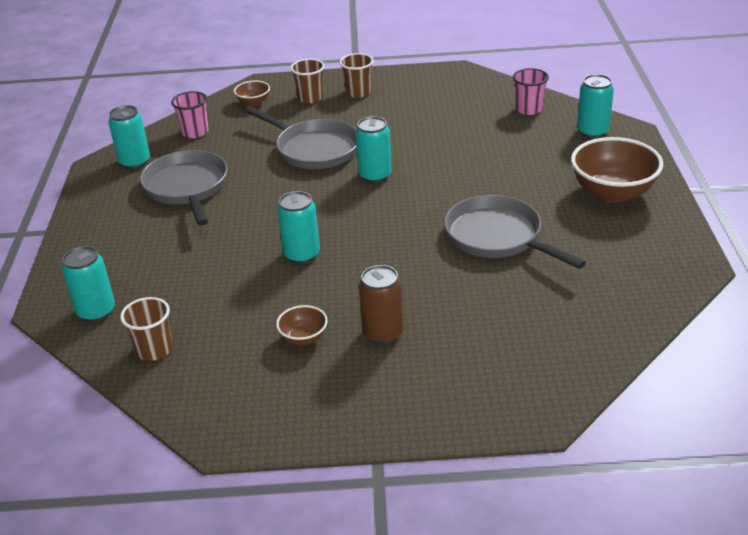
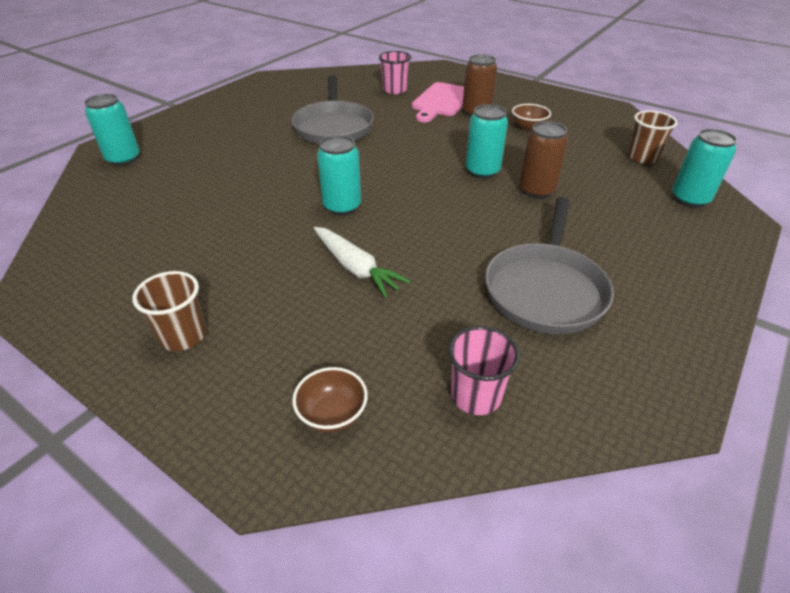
camera: 145 degrees left, 5 degrees up
(135, 162) = (603, 379): turquoise can -> none
(239, 257) = (536, 190): none -> brown can
(310, 98) = (249, 367): brown cup -> none
(314, 149) = (356, 268): grey pan -> white carrot
(444, 333) = (441, 101): none -> pink cutting board
(529, 109) = (106, 203): pink cup -> pink cup (395, 90)
(613, 192) = (218, 119): brown bowl -> none

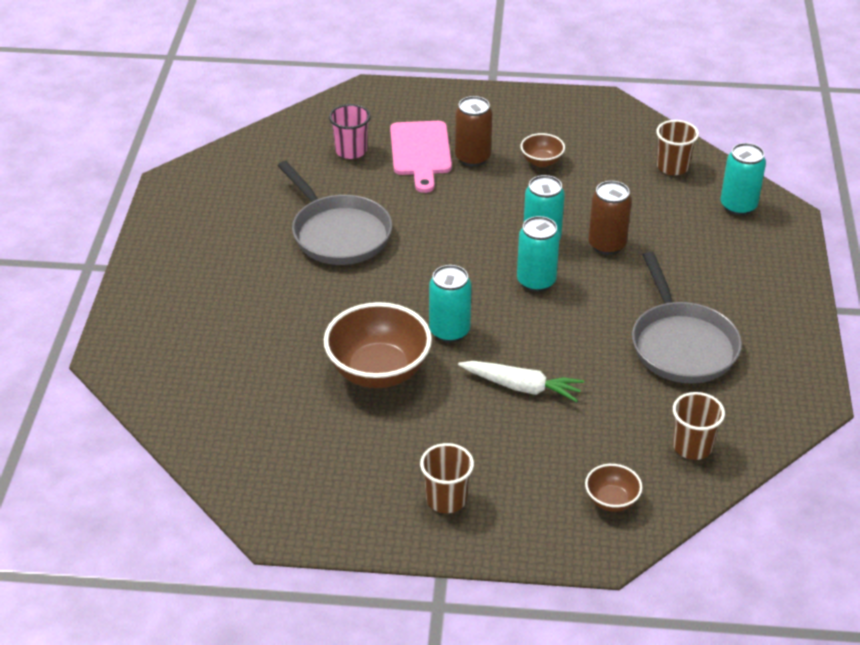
camera: 30 degrees left, 0 degrees up
(123, 159) = (155, 363): turquoise can -> turquoise can (536, 281)
(256, 214) = (378, 371): none -> brown bowl
(476, 396) = (692, 447): pink cup -> brown cup

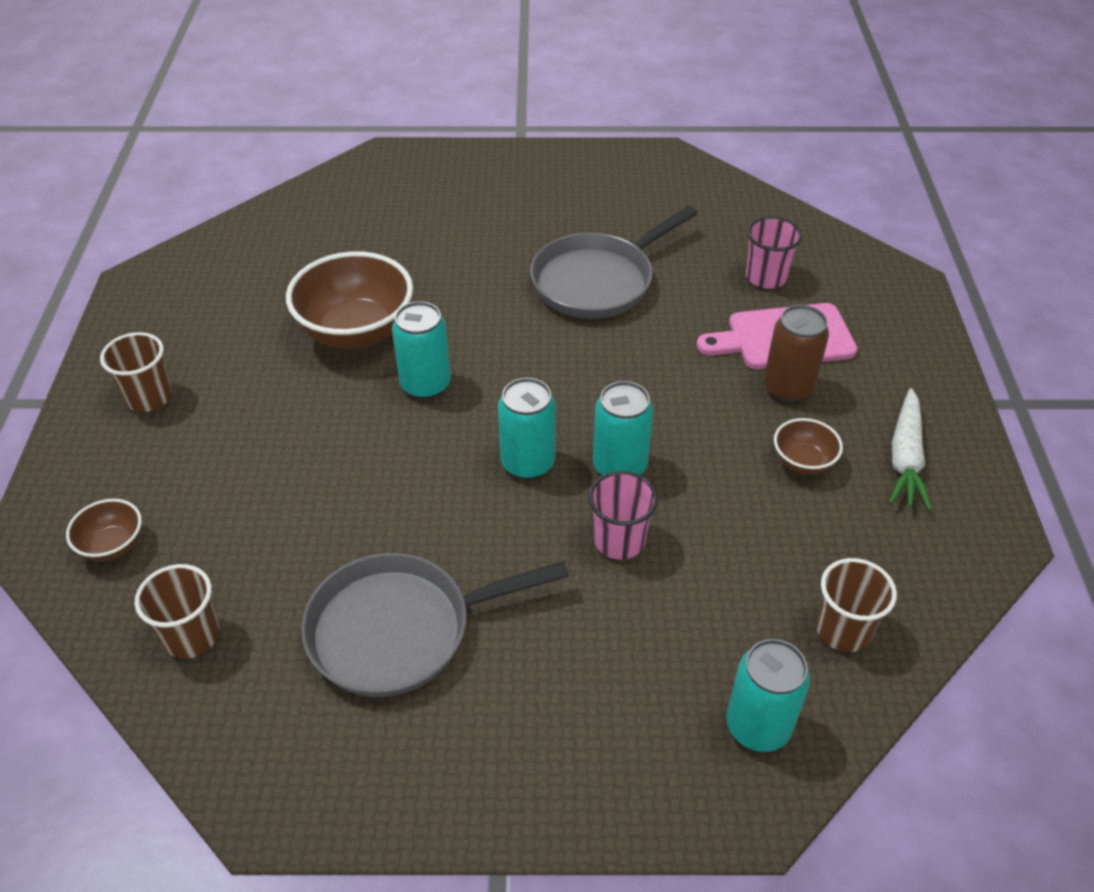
camera: 85 degrees right, 5 degrees up
(522, 387) = (322, 455): white carrot -> white carrot (905, 458)
(607, 245) = (619, 540): brown can -> pink cup

